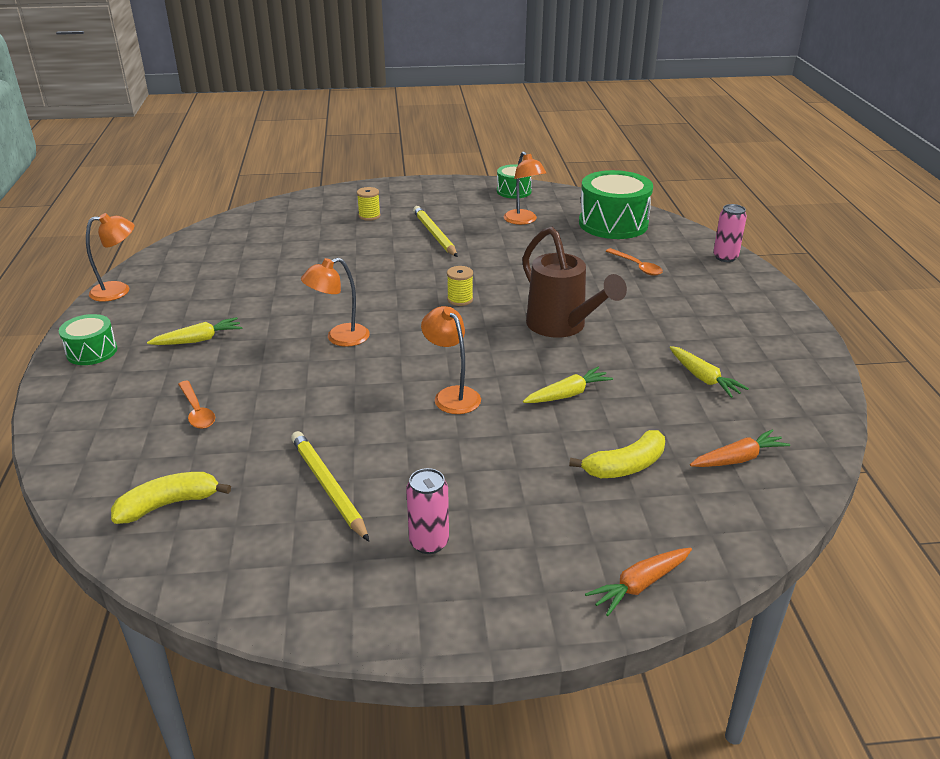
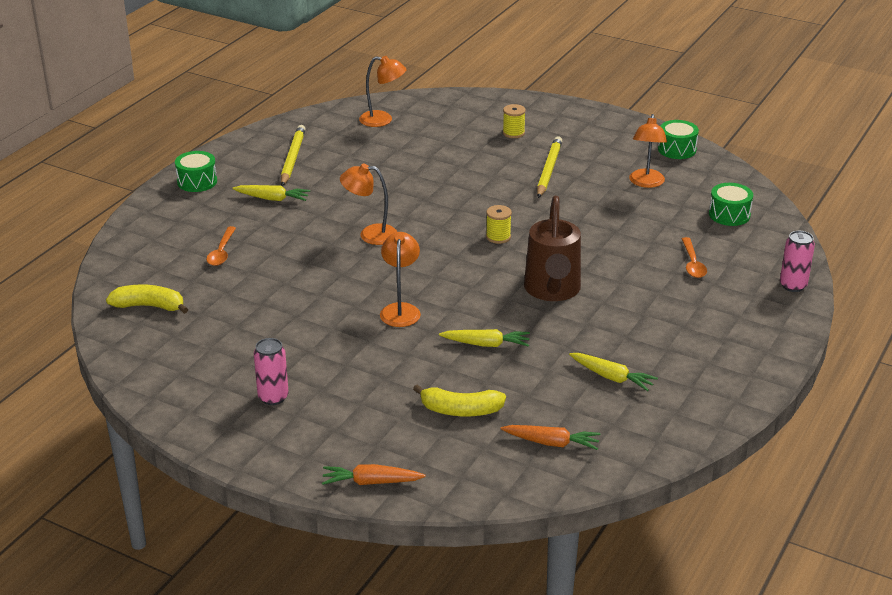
camera: 35 degrees right, 0 degrees up
(118, 290) = (256, 138): orange lamp -> orange lamp (383, 120)
(328, 486) = (251, 336): yellow pencil -> yellow pencil (293, 158)
(613, 224) = (729, 215): green drum -> green drum, size x0.54
(703, 378) = (612, 377): yellow carrot -> yellow carrot turned 60 degrees counterclockwise

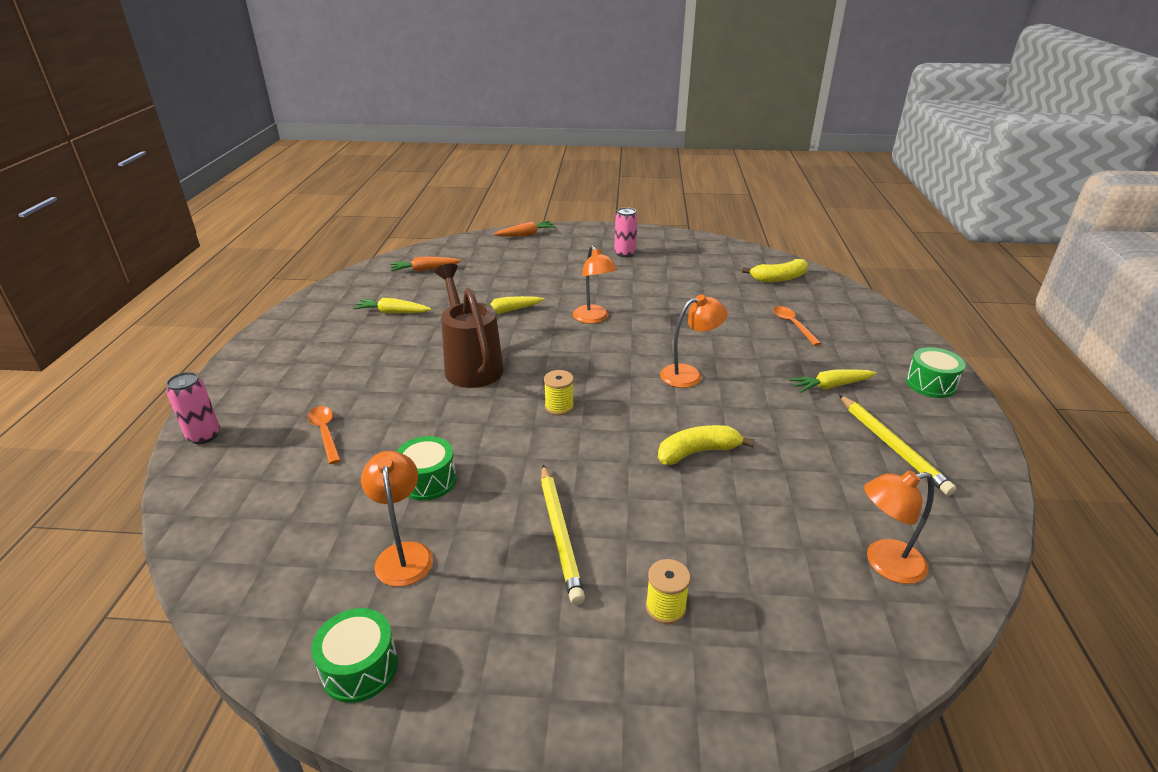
camera: 155 degrees right, 0 degrees up
(460, 410) = (497, 272): yellow banana -> yellow banana (698, 452)
(729, 215) = (270, 526): green drum -> green drum (428, 480)

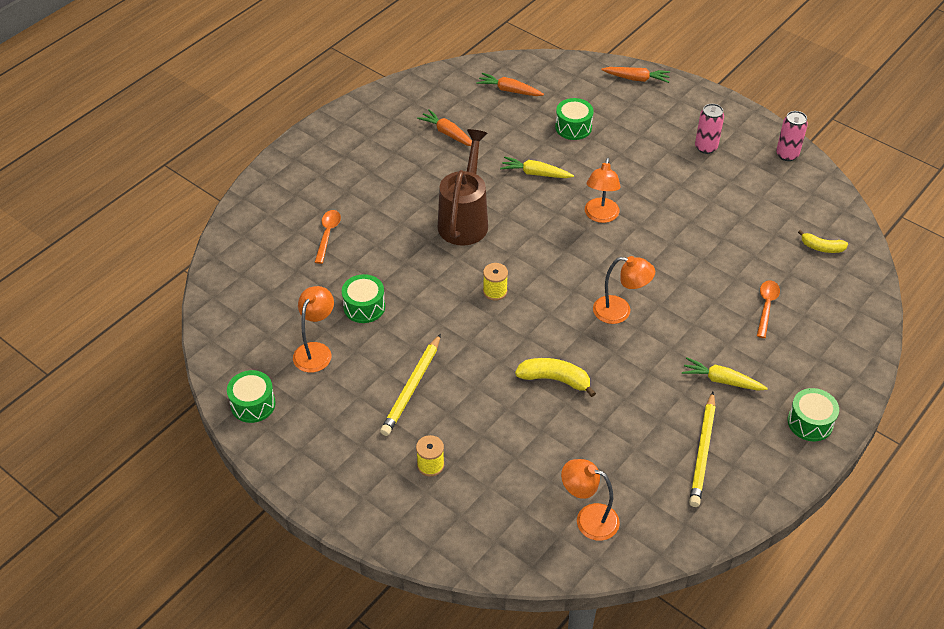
camera: 35 degrees right, 15 degrees up
(204, 436) = (256, 199): pink can -> pink can (787, 155)
(392, 312) = (447, 133): yellow carrot -> orange carrot
(506, 274) = (573, 127): none -> green drum
(779, 278) = (821, 247): yellow banana -> yellow banana, size x0.66

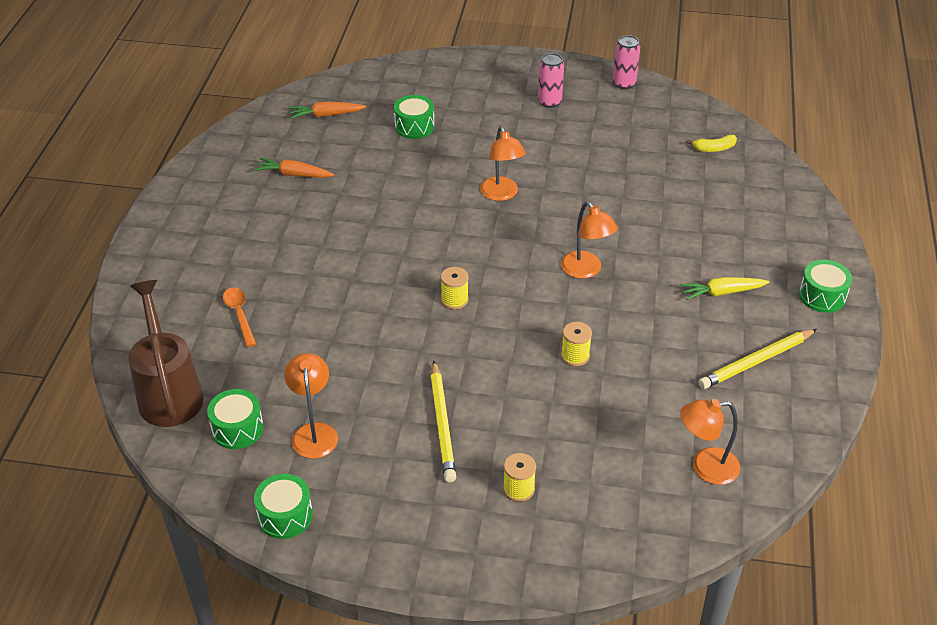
camera: 30 degrees left, 5 degrees down
(364, 307) = (333, 368): green drum -> green drum (237, 429)
(465, 220) = (373, 247): brown watering can -> brown watering can (169, 393)
(535, 173) = (410, 180): yellow carrot -> none
(555, 379) = (575, 356): yellow banana -> yellow spool
(620, 311) = (586, 270): orange lamp -> orange lamp turned 75 degrees clockwise
(636, 79) = (440, 65): orange carrot -> none
(702, 452) = (755, 361): yellow pencil -> yellow pencil turned 75 degrees clockwise
(766, 307) = (708, 215): orange spoon -> none

